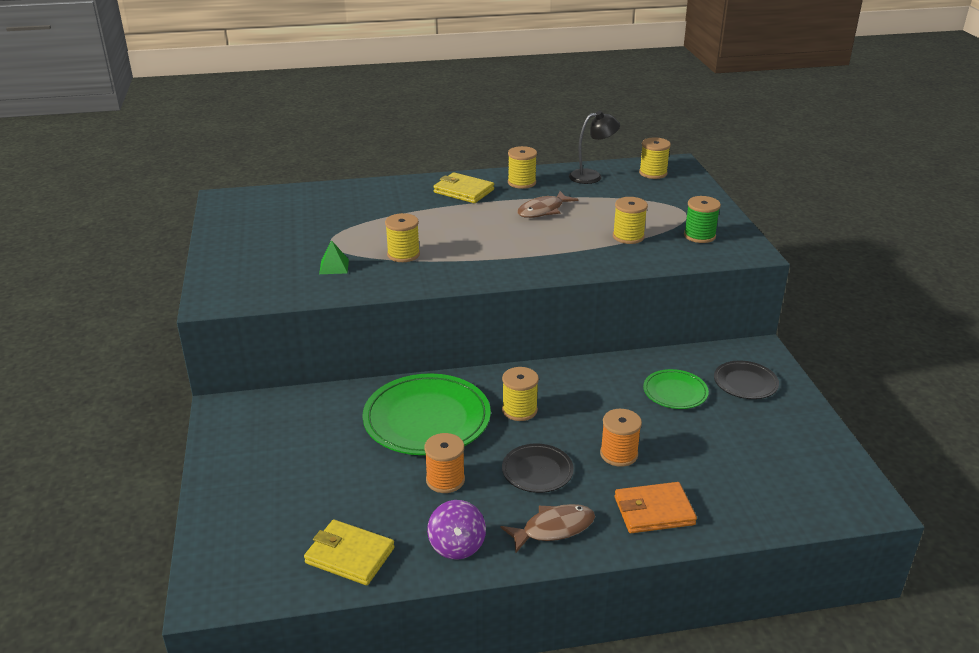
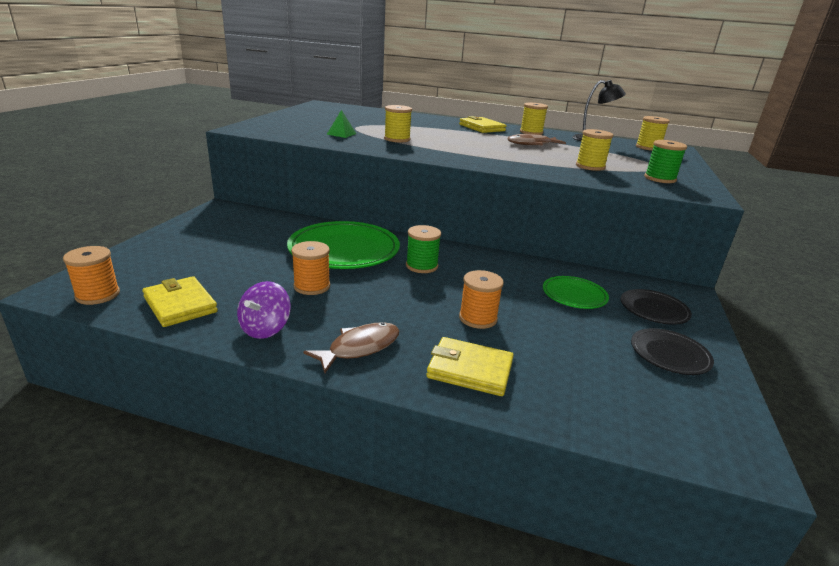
camera: 25 degrees right, 5 degrees down
(255, 581) = (98, 295): none -> orange spool
(519, 410) = (422, 266): yellow spool -> green spool
(537, 471) = (392, 305): black plate -> black plate (669, 354)
(553, 529) = (360, 348): brown fish -> brown fish turned 45 degrees counterclockwise
(654, 511) = (470, 370): orange wallet -> yellow wallet

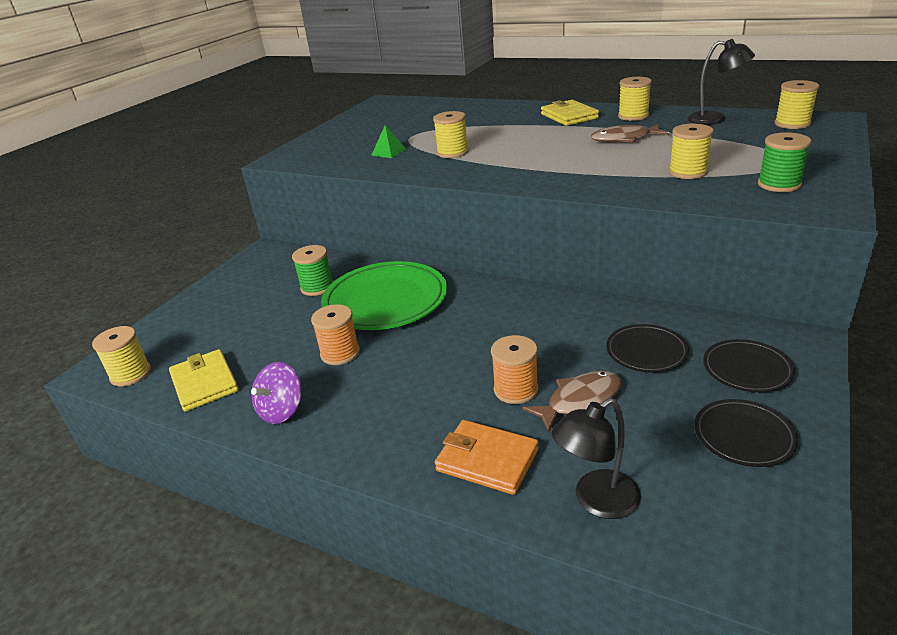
camera: 15 degrees right, 5 degrees up
(98, 295) = (130, 374): orange spool -> yellow spool
(360, 348) = (373, 433): brown fish -> brown fish (579, 400)
(422, 266) = (469, 318): green spool -> green spool (317, 287)
(470, 370) = (487, 460): yellow wallet -> orange wallet
(573, 401) = (596, 501): none -> black lamp
(574, 295) = (646, 351): green plate -> black plate

